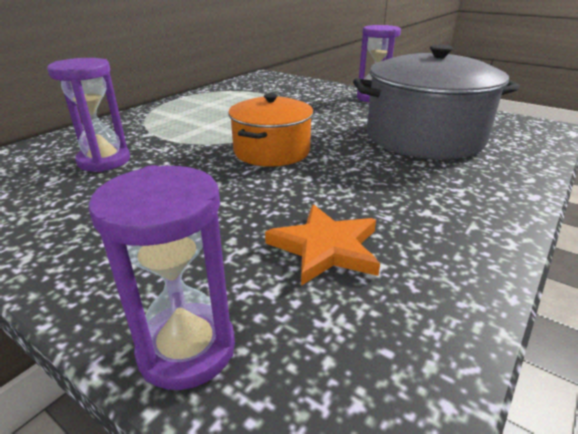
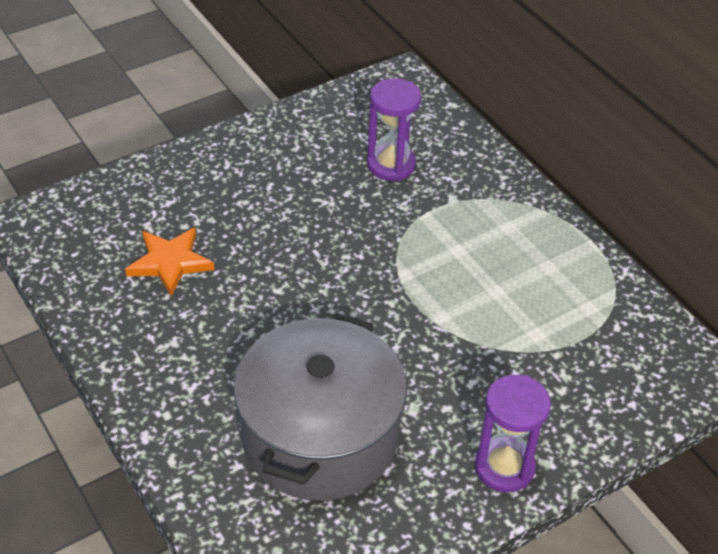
camera: 110 degrees right, 15 degrees up
(187, 349) = (129, 185): purple hourglass -> none
(271, 151) = (352, 282): orange pot -> none

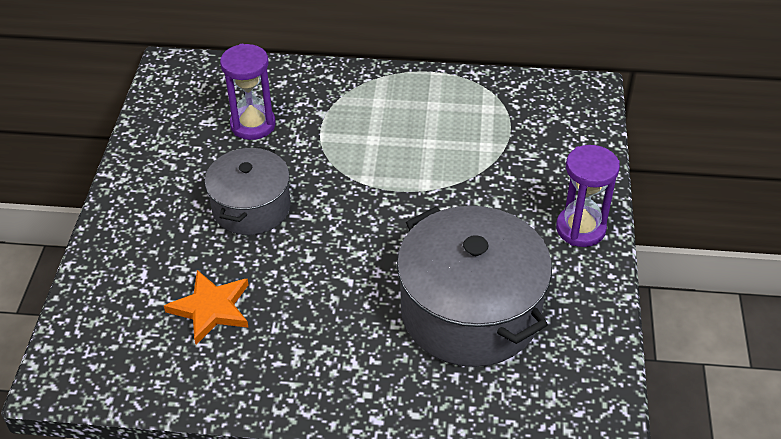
camera: 50 degrees left, 0 degrees up
(298, 220) = (251, 207): none -> grey pot

